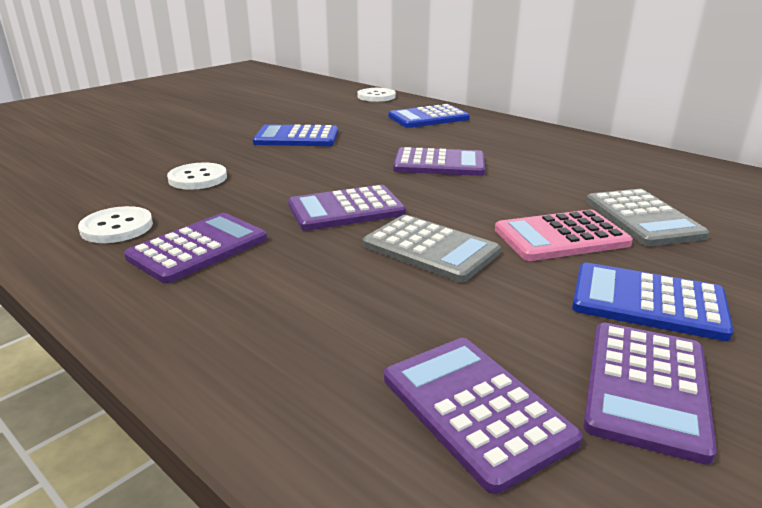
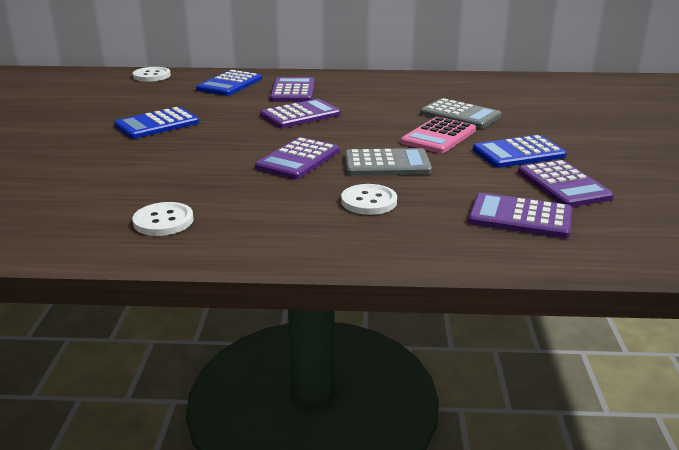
camera: 40 degrees left, 0 degrees up
(197, 178) = (146, 174): white button -> white button (369, 201)
(198, 248) = (253, 211): purple calculator -> purple calculator (293, 91)

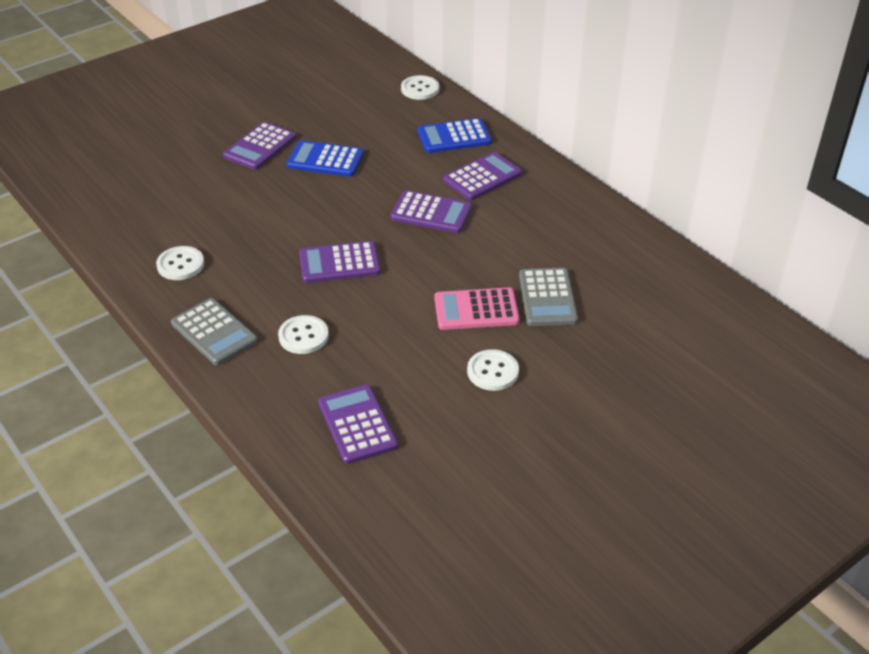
camera: 50 degrees right, 15 degrees up
(387, 164) = (382, 311): grey calculator -> grey calculator (214, 332)
(518, 153) = (492, 371): blue calculator -> white button
(563, 185) = (449, 425): purple calculator -> purple calculator (260, 146)

